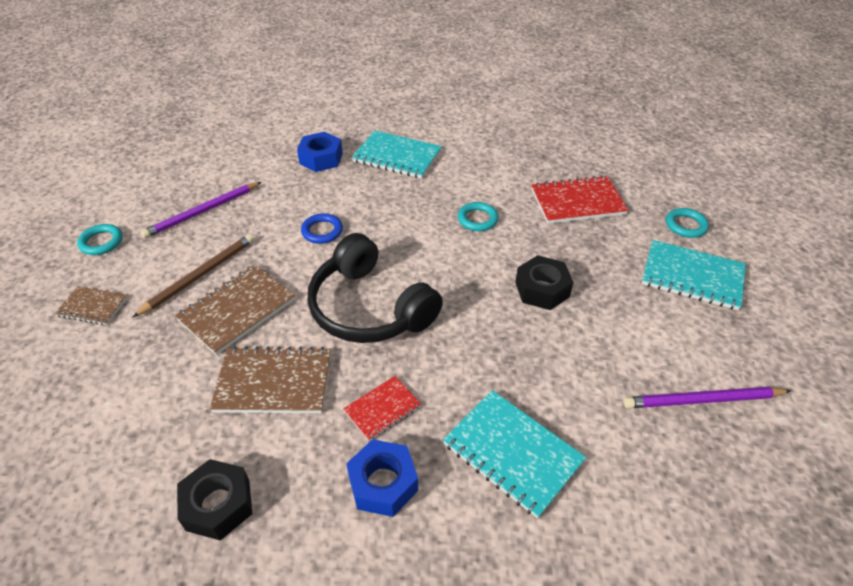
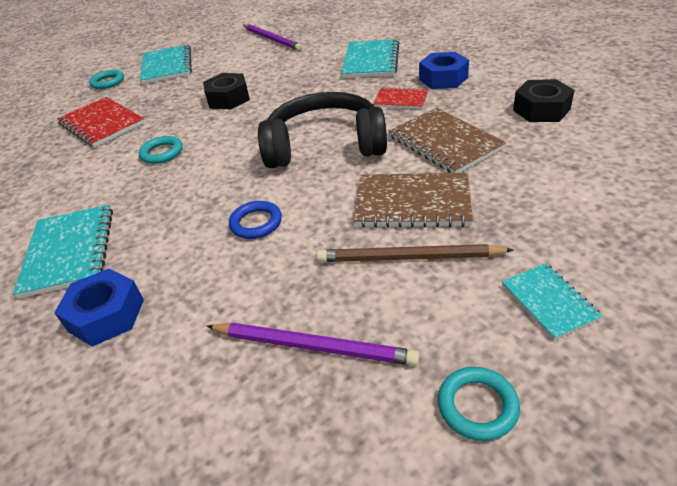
camera: 120 degrees left, 5 degrees down
(92, 307) = (549, 302): brown notebook -> turquoise notebook
(370, 307) = (325, 146): black headphones -> black headphones turned 105 degrees counterclockwise

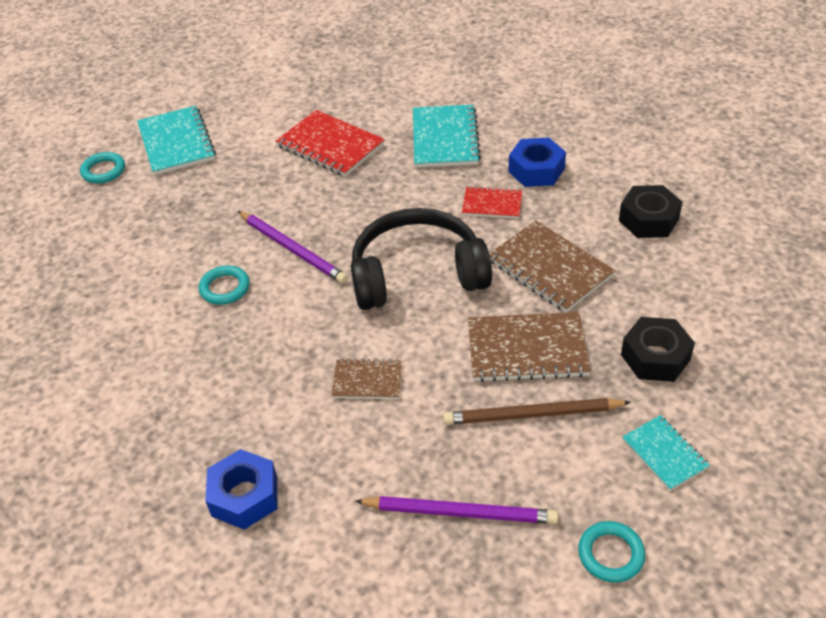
camera: 10 degrees left, 5 degrees up
(69, 251) = (169, 426): turquoise notebook -> none
(102, 124) = (127, 243): red notebook -> red notebook (330, 145)
(228, 99) = (279, 201): black nut -> black nut (655, 357)
(256, 223) = (367, 381): blue ring -> brown notebook
(272, 39) = (306, 95): purple pencil -> purple pencil (292, 249)

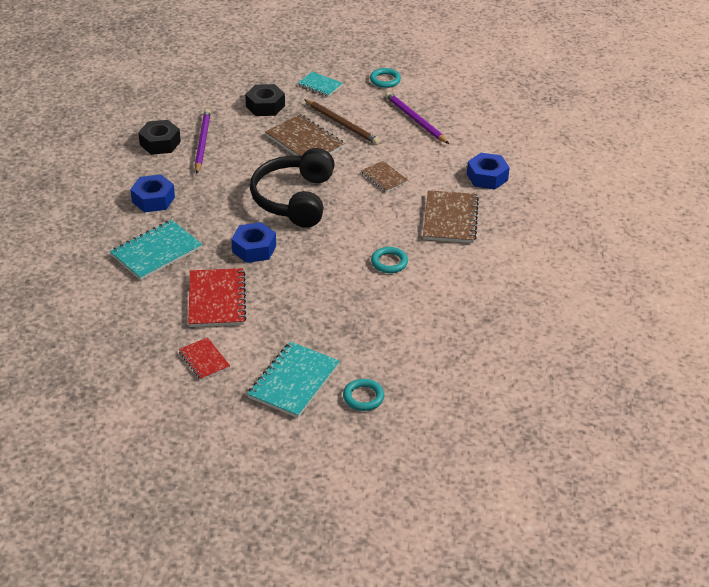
camera: 135 degrees left, 5 degrees down
(292, 249) = (329, 256): purple pencil -> purple pencil (202, 143)
(371, 202) = (254, 249): none -> blue nut
(417, 275) = (295, 199): black headphones -> black headphones turned 60 degrees clockwise
(492, 204) = (205, 201): red notebook -> red notebook (204, 360)
(550, 268) = (238, 158): brown notebook -> brown notebook (450, 219)
(664, 454) = (320, 85): turquoise notebook -> turquoise notebook turned 75 degrees counterclockwise

